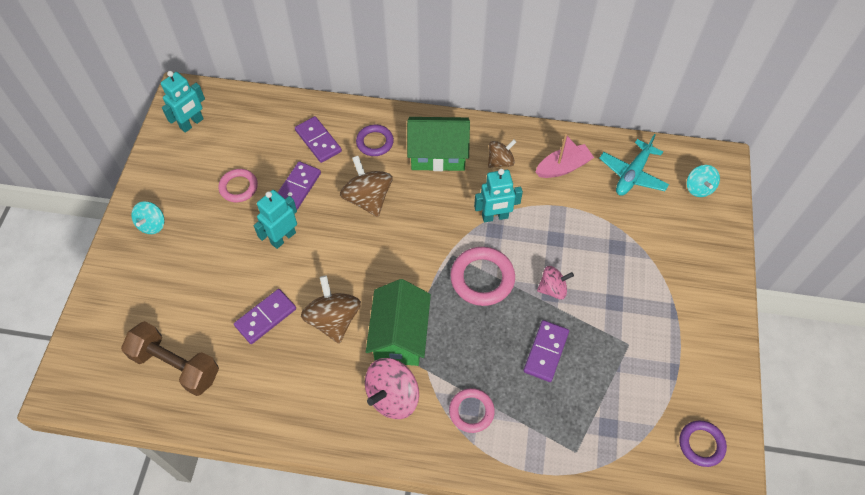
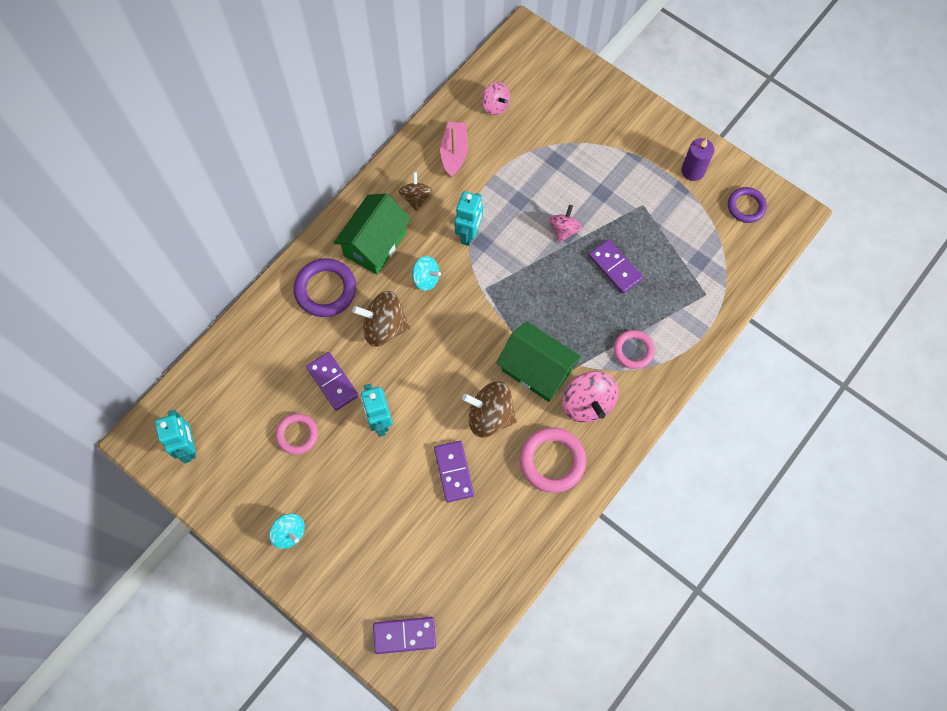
camera: 60 degrees left, 10 degrees up
(176, 365) = (456, 570): brown dumbbell -> none
(318, 141) = (290, 338): purple domino -> purple domino (404, 635)
(375, 142) = (325, 290): purple ring -> purple ring, size x1.56
(482, 278) = (522, 277): pink ring -> pink ring (552, 461)
(632, 174) = (495, 106): turquoise plane -> pink spinning top
(699, 188) = (539, 67): turquoise spinning top -> turquoise spinning top (426, 279)
(700, 372) = (692, 171): none -> purple candle

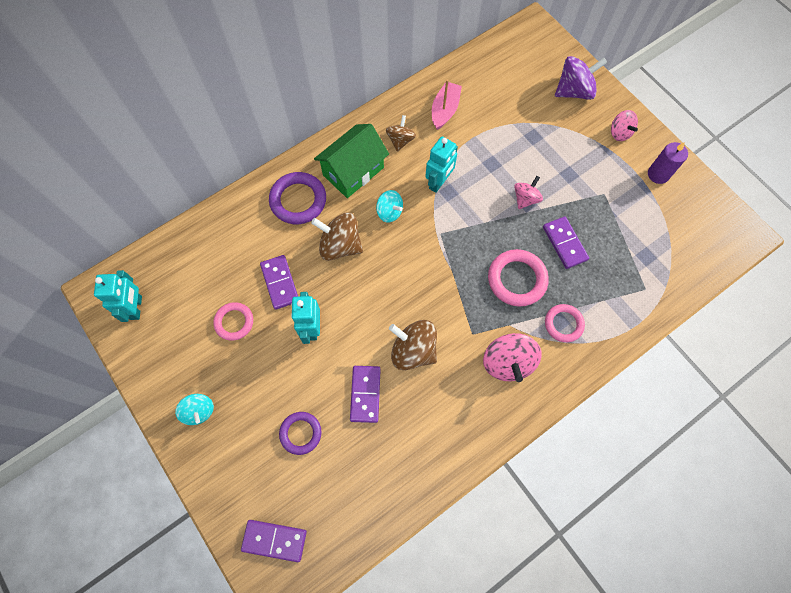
camera: 15 degrees right, 0 degrees up
(495, 106) = (492, 79): pink spinning top -> pink spinning top (619, 133)
(536, 370) = (468, 319): green house -> none
(552, 461) = (460, 408): pink ring -> pink ring (517, 279)
(586, 99) = (574, 91): none -> purple spinning top
(746, 206) = (701, 218): purple ring -> purple ring (300, 433)

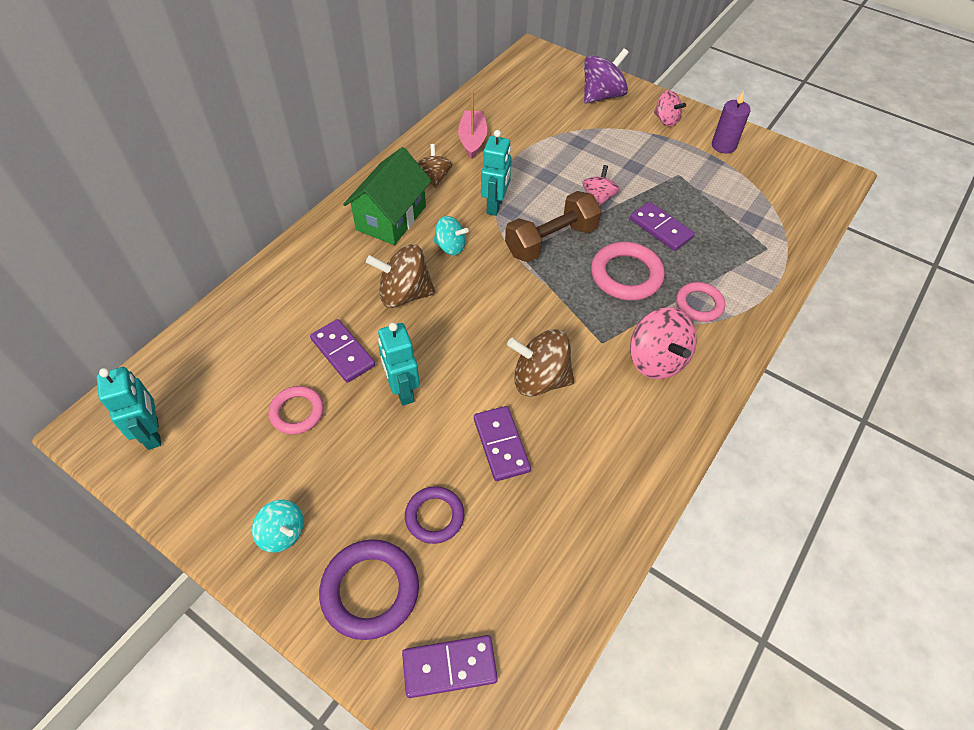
camera: 20 degrees left, 15 degrees down
(298, 200) = (334, 261): purple ring -> purple ring (370, 590)
(470, 229) = (551, 241): none -> brown dumbbell

